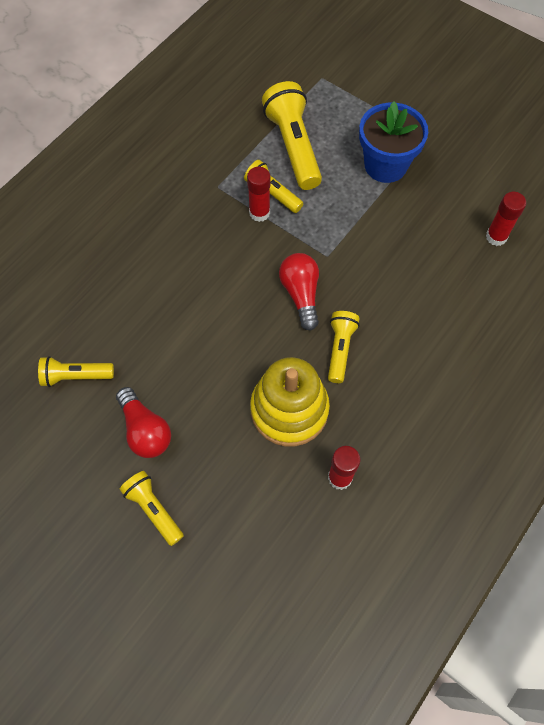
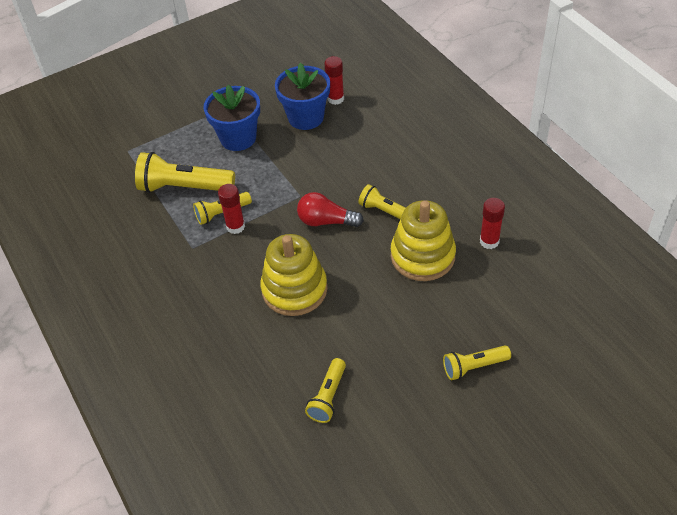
camera: 65 degrees left, 15 degrees down
(145, 430) = (401, 356): red light bulb -> none
(197, 298) = (294, 289): none -> yellow stacking toy
(450, 217) = (306, 117): none -> blue flower pot

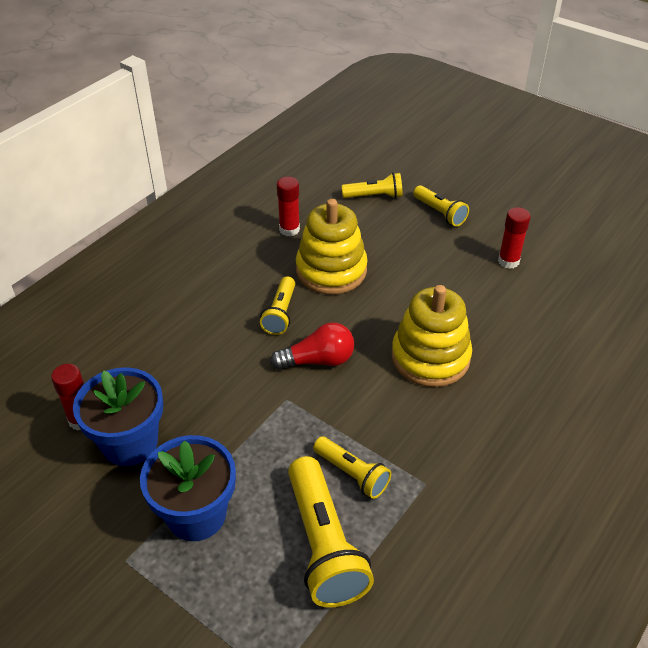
camera: 115 degrees left, 5 degrees down
(235, 226) = (368, 449): red glue stick -> red glue stick (508, 261)
(326, 221) = (318, 360): red light bulb -> red light bulb turned 90 degrees counterclockwise
(328, 397) = (535, 293): yellow flashlight -> yellow flashlight (374, 196)

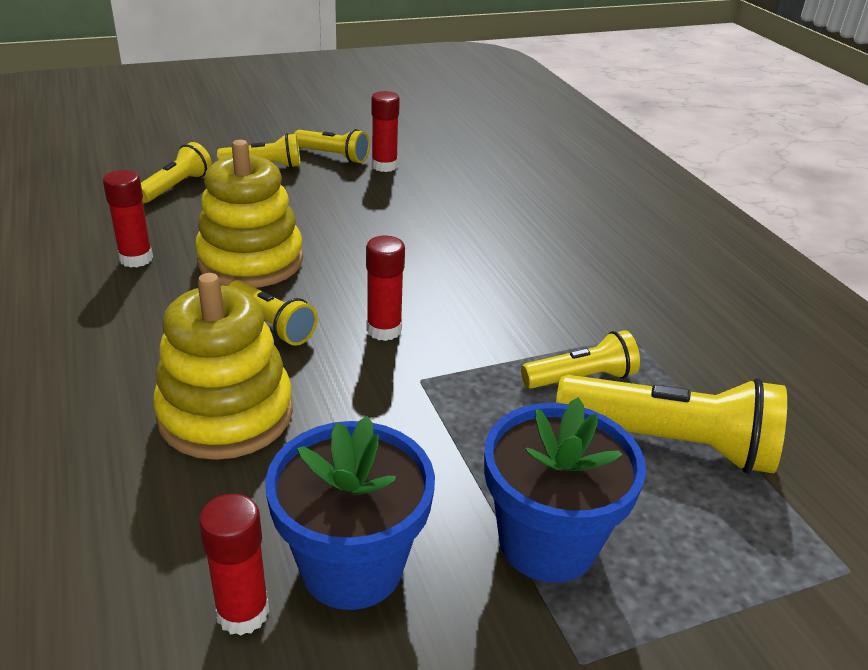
camera: 60 degrees left, 10 degrees down
(318, 360) = (384, 330): red light bulb -> red glue stick
(430, 357) = (462, 259): yellow stacking toy -> yellow stacking toy (226, 414)
(491, 232) = (333, 156): none -> yellow flashlight

